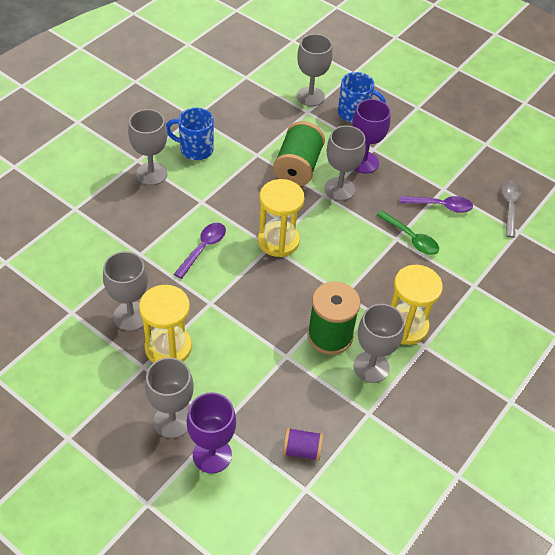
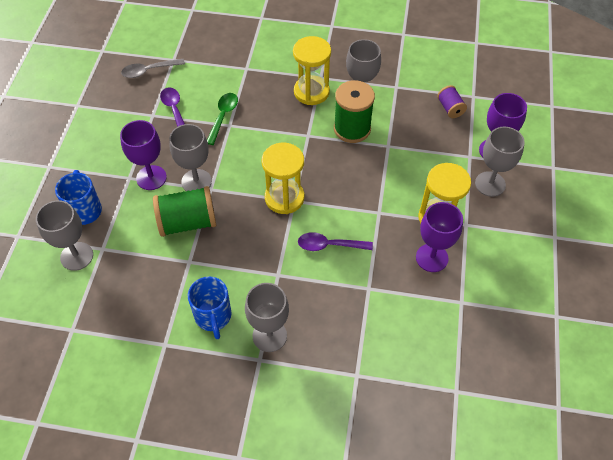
camera: 115 degrees left, 5 degrees up
(131, 316) = (432, 258): grey goblet -> purple goblet

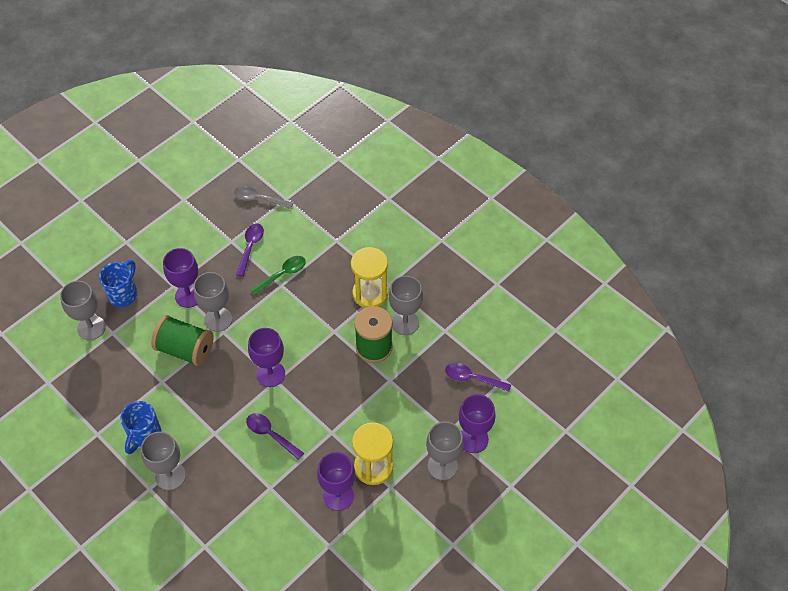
camera: 35 degrees right, 0 degrees up
(284, 198) = (270, 374): yellow hourglass -> purple goblet
(450, 108) = (472, 378): purple spool -> purple spoon

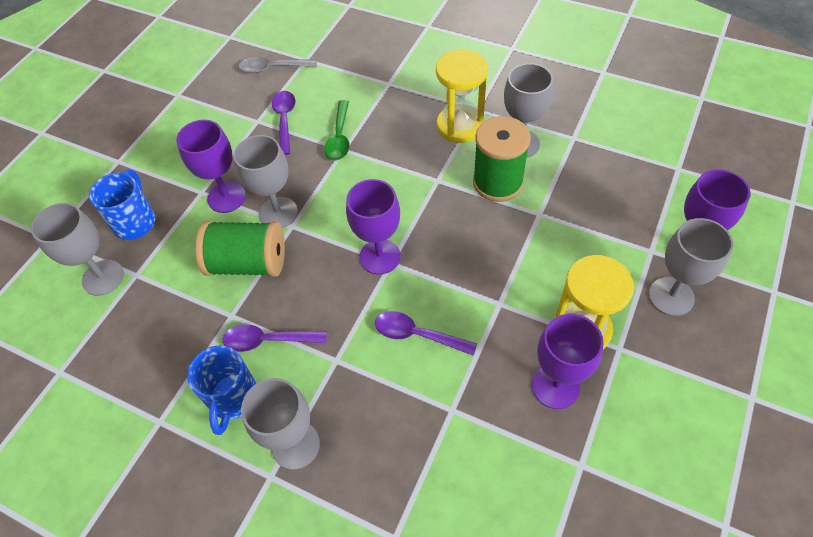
camera: 15 degrees left, 0 degrees up
(282, 274) = (339, 137): green spoon -> green spoon turned 150 degrees clockwise
(472, 378) = (641, 179): purple spoon -> purple spoon (268, 340)

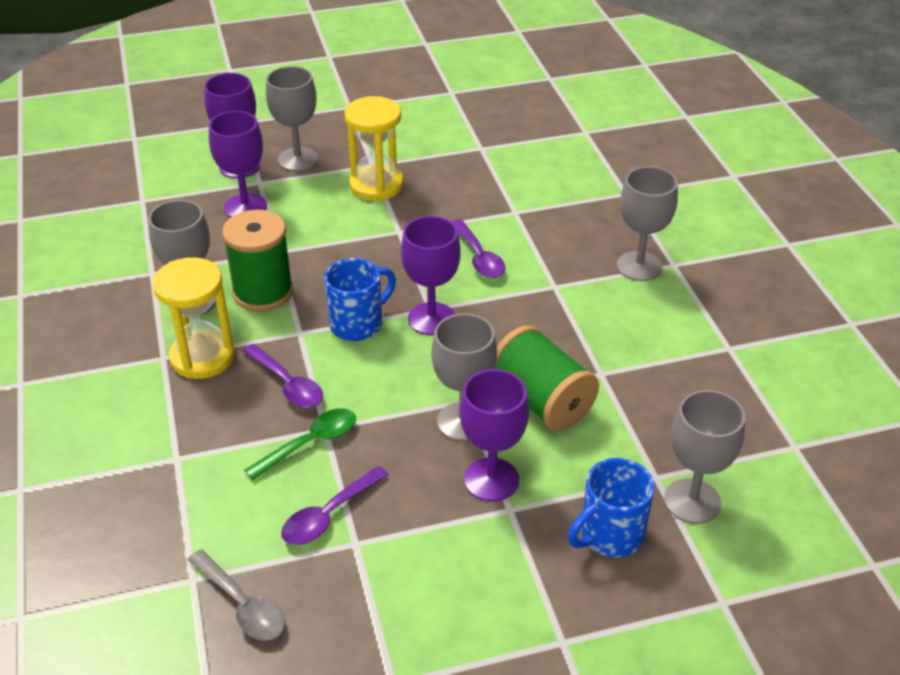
camera: 135 degrees left, 15 degrees down
(233, 398) = (657, 320): blue mug -> blue mug (358, 324)
(268, 340) = (590, 334): purple spoon -> purple spoon (288, 384)
(555, 386) = (438, 178): purple goblet -> purple goblet (245, 207)

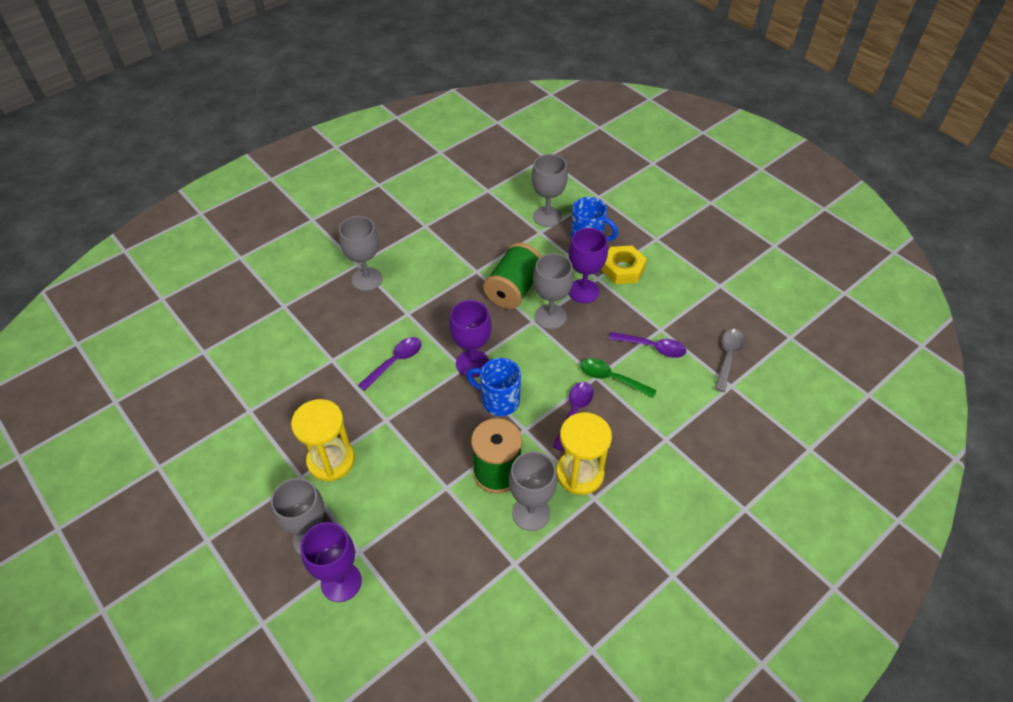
camera: 115 degrees left, 10 degrees up
(245, 207) = (400, 542): purple goblet -> none
(512, 553) = (623, 269): none -> yellow nut

